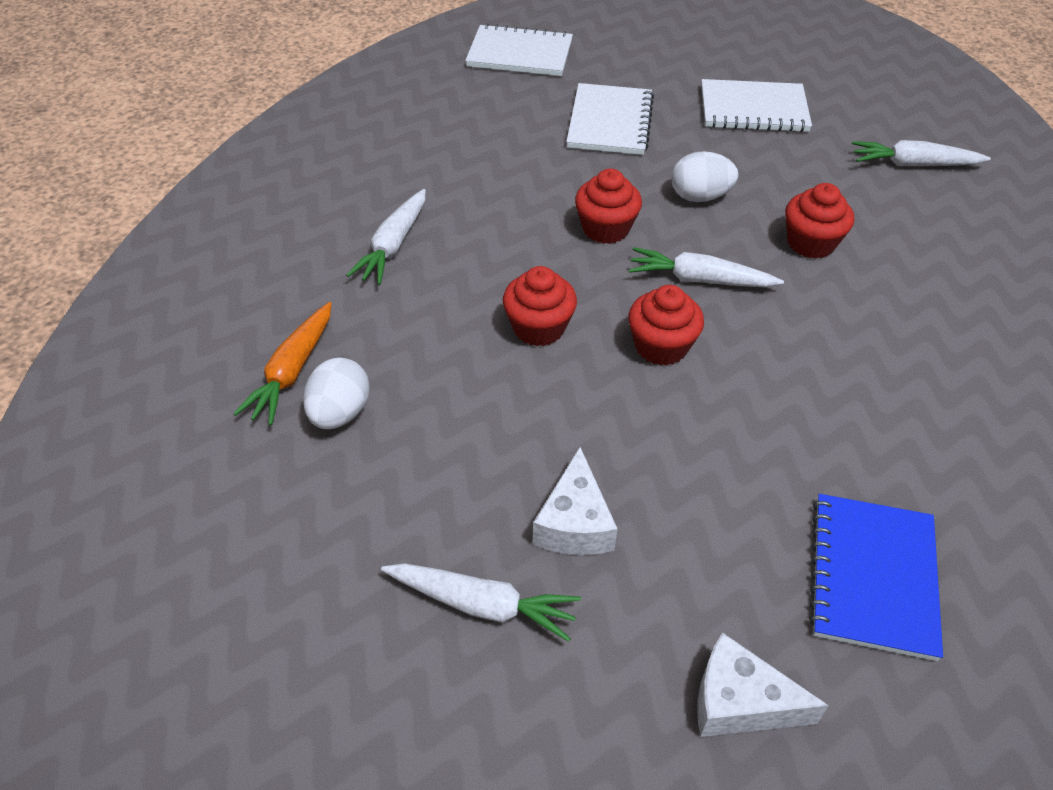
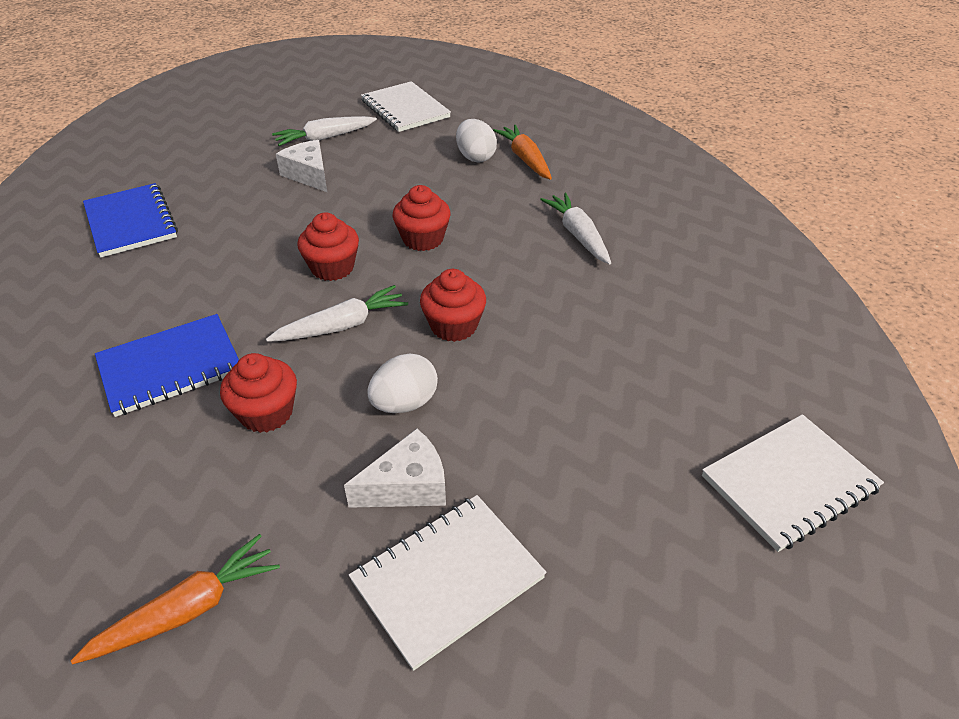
camera: 140 degrees right, 5 degrees down
(609, 122) = (576, 442): white notebook -> white notebook (405, 109)
(739, 702) = (184, 160): white cheese -> white cheese (408, 486)
(879, 324) = (170, 367): none -> blue notebook
(913, 164) = (187, 610): white carrot -> orange carrot

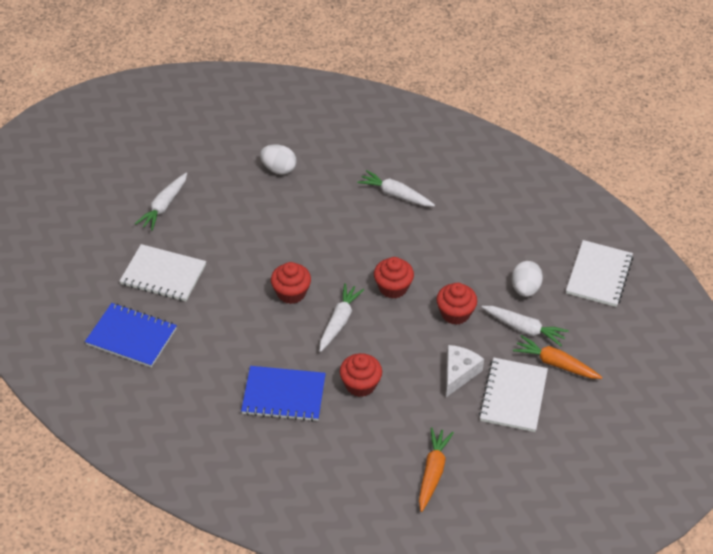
camera: 40 degrees left, 5 degrees up
(170, 367) = (284, 395): blue notebook -> blue notebook turned 75 degrees clockwise
(309, 175) = (193, 240): white cheese -> none
(404, 403) = (416, 340): white egg -> white egg (525, 289)
(405, 109) = (185, 152): white notebook -> white notebook (163, 275)
(423, 239) = (317, 246): red cupcake -> red cupcake (455, 313)
(525, 159) = (310, 154): orange carrot -> orange carrot (555, 364)
(578, 486) = (524, 328): none -> white carrot

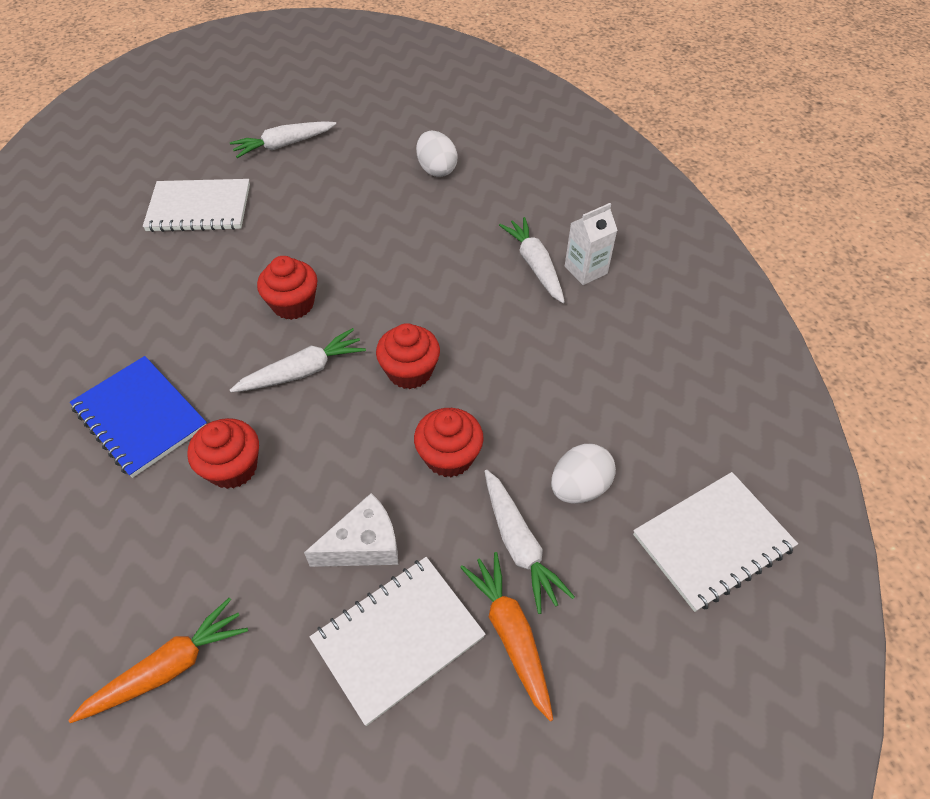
camera: 40 degrees right, 5 degrees up
(131, 337) = (93, 250): blue notebook -> none
(163, 275) = (199, 208): white notebook -> white notebook turned 60 degrees counterclockwise
(424, 182) = (586, 270): none -> white carton

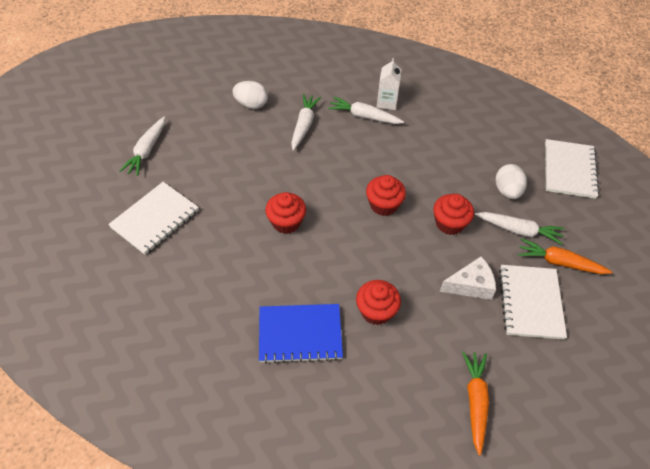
camera: 50 degrees left, 0 degrees up
(302, 371) = (339, 246): white carrot -> white carrot (304, 125)
(364, 544) = (470, 285): white cheese -> white cheese turned 60 degrees clockwise

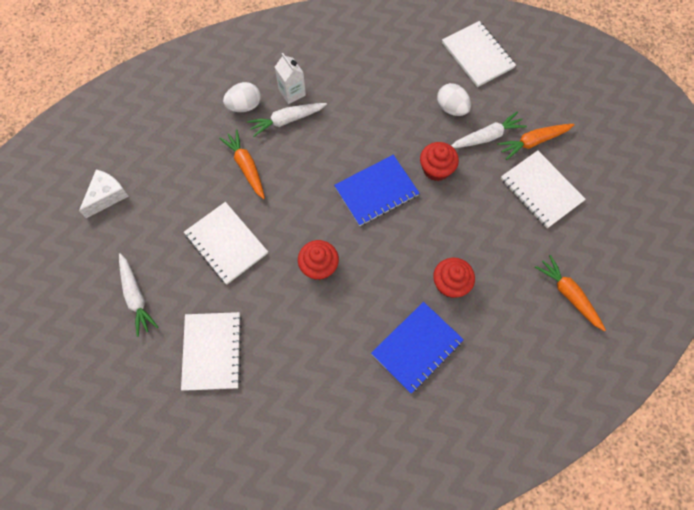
camera: 40 degrees left, 15 degrees up
(238, 161) = (226, 243): none -> white notebook
(251, 104) = (181, 180): white egg -> white egg (244, 106)
(304, 125) = (246, 167): white carrot -> orange carrot
(383, 205) = (376, 191): red cupcake -> blue notebook
(470, 285) = (493, 209): white cheese -> white cheese (107, 196)

